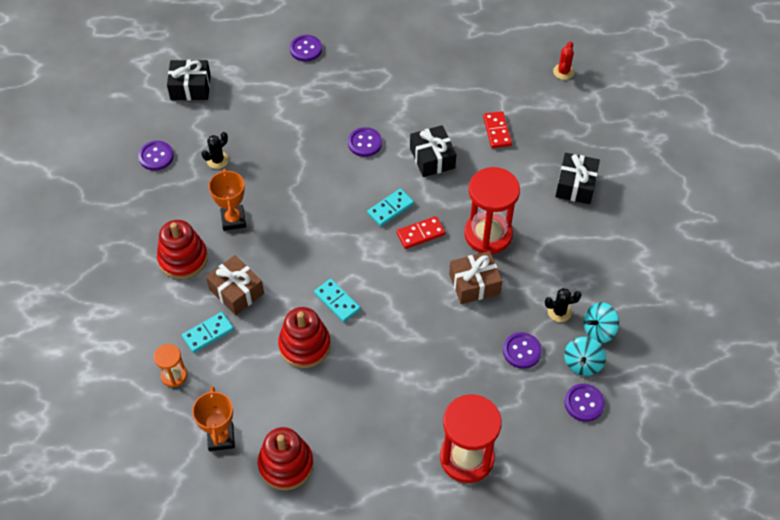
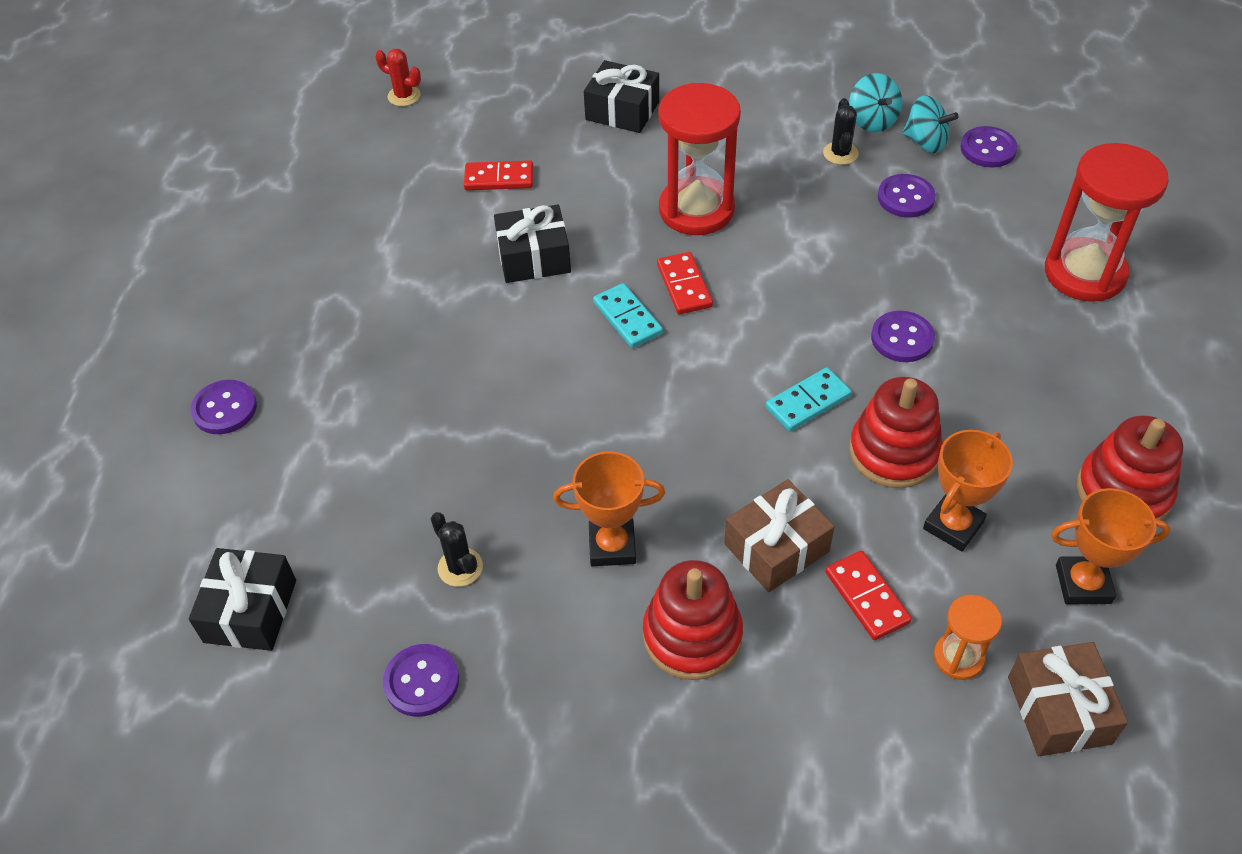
camera: 80 degrees left, 5 degrees down
(208, 333) = (866, 597): turquoise domino -> red domino
(256, 374) = (953, 525): none -> orange trophy
(365, 143) = (479, 340): purple button -> purple button (902, 338)
(474, 284) = (786, 234): brown gift -> brown gift (1059, 710)

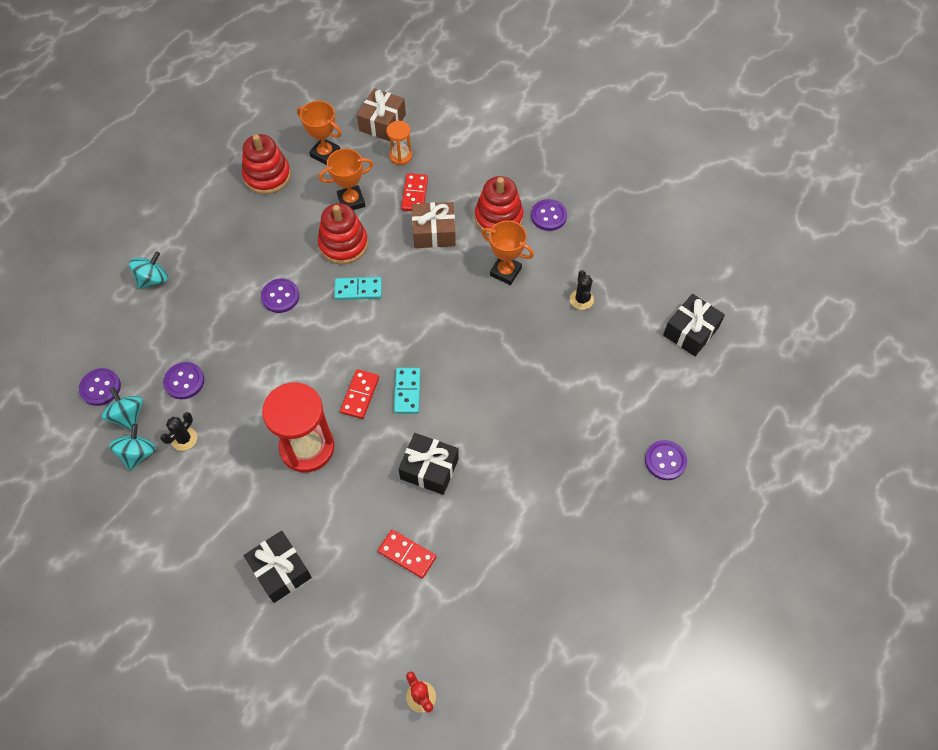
camera: 150 degrees left, 10 degrees up
(421, 681) = (625, 259): purple button -> purple button (548, 216)
(1084, 273) = (153, 279): red hourglass -> turquoise spinning top

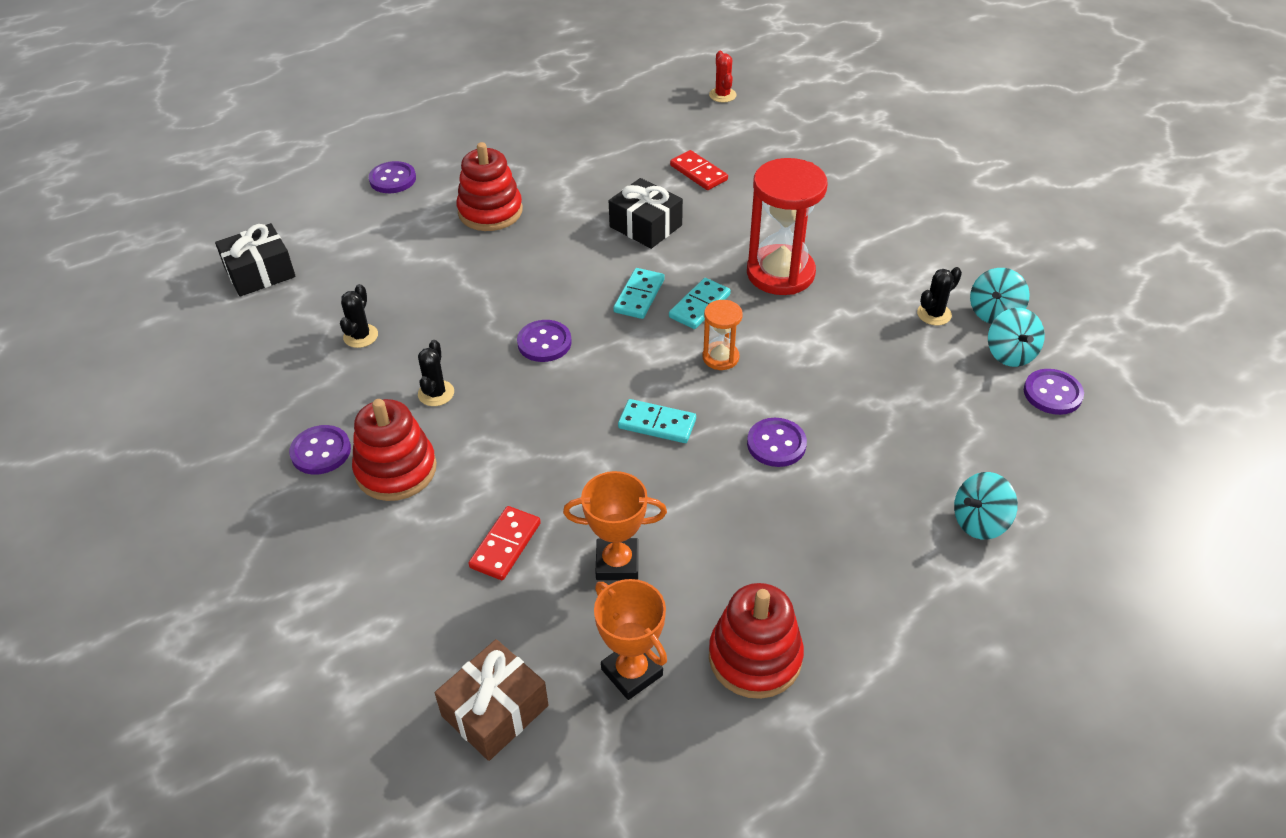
camera: 160 degrees left, 15 degrees down
(184, 381) = (931, 373): purple button -> purple button (544, 343)
(280, 570) = (833, 188): black gift -> none
(343, 244) = (656, 494): red stacking toy -> red stacking toy (490, 211)
(360, 395) = (699, 306): red domino -> turquoise domino
(400, 156) = (494, 625): orange hourglass -> orange hourglass (720, 357)
(434, 232) = (507, 474): brown gift -> none
(505, 272) = (436, 393): orange trophy -> black cactus

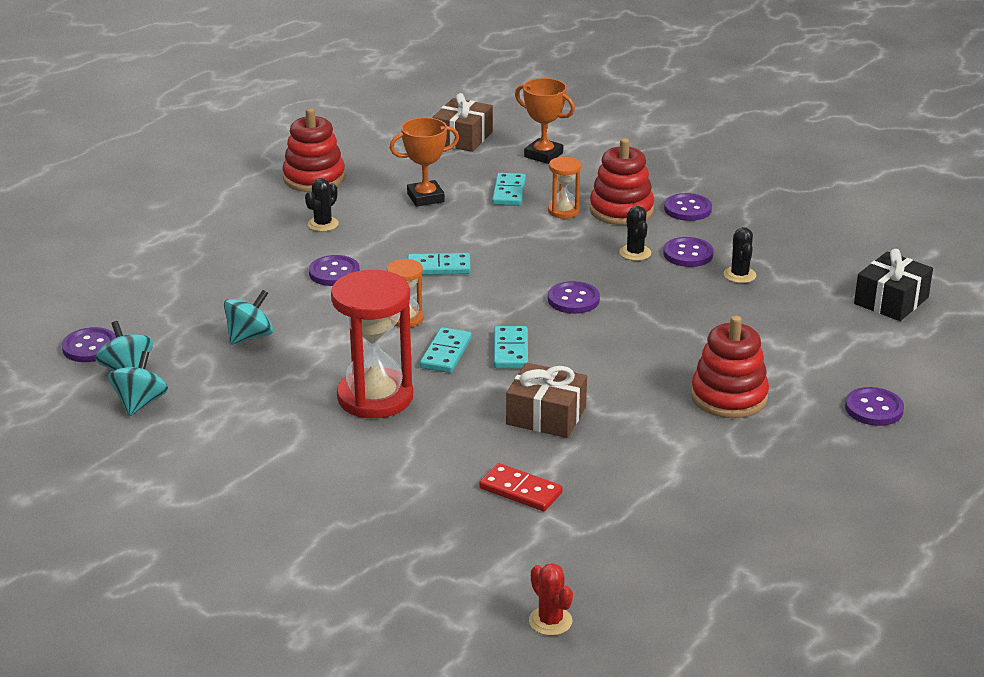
camera: 160 degrees right, 15 degrees down
(384, 378) = (688, 254): none -> purple button
(463, 487) = (563, 211): none -> orange hourglass
(505, 545) = (509, 192): red domino -> turquoise domino
(631, 672) = (389, 161): orange trophy -> orange trophy (543, 155)
(645, 226) = (546, 416): black gift -> brown gift
(934, 314) = (204, 390): black cactus -> black cactus (323, 224)
(979, 522) = (163, 259): turquoise spinning top -> turquoise spinning top (250, 336)

